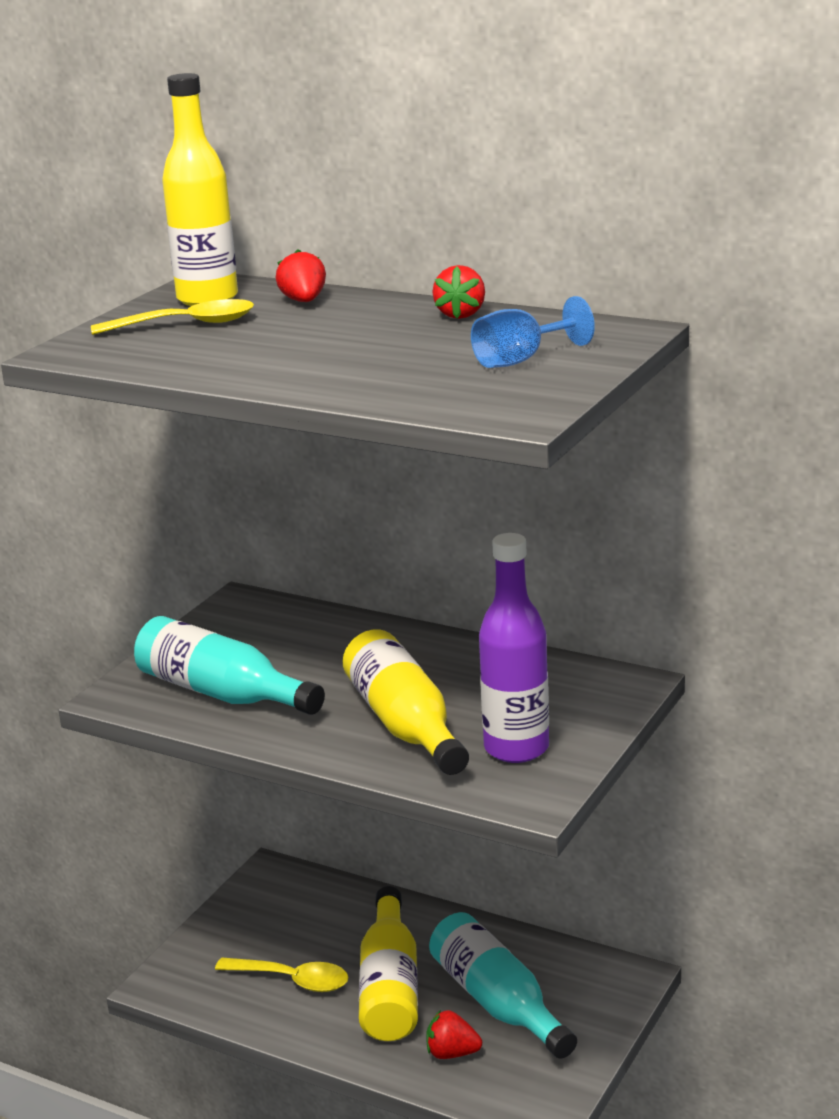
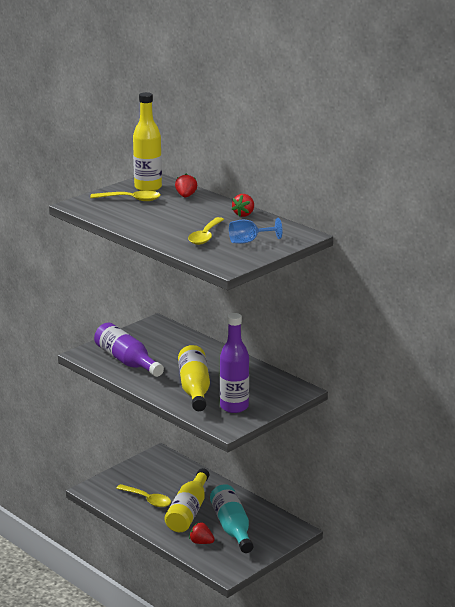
camera: 15 degrees right, 0 degrees up
(222, 693) = (127, 361): turquoise bottle -> purple bottle
(414, 366) = (205, 236): none -> yellow spoon

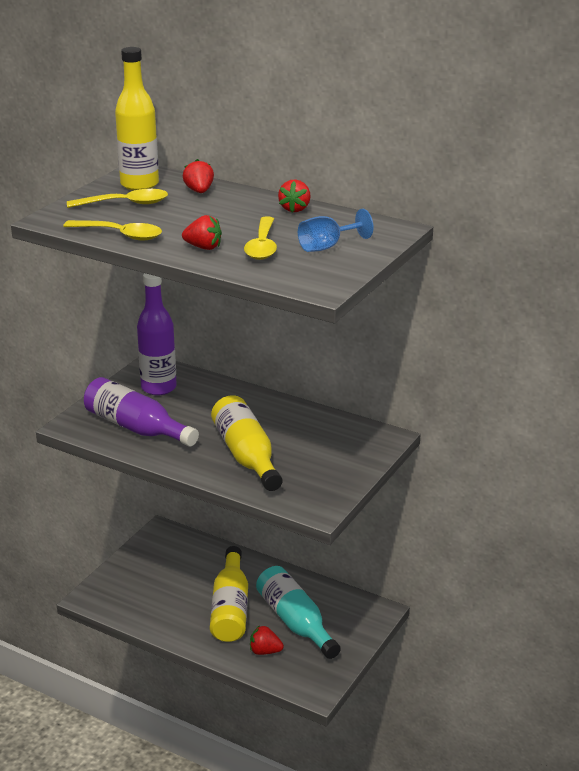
camera: 15 degrees left, 5 degrees up
(147, 500) = (171, 600): yellow spoon -> yellow spoon (120, 235)
(165, 233) = (203, 247): none -> red strawberry
(234, 407) = (312, 475): purple bottle -> purple bottle (159, 388)

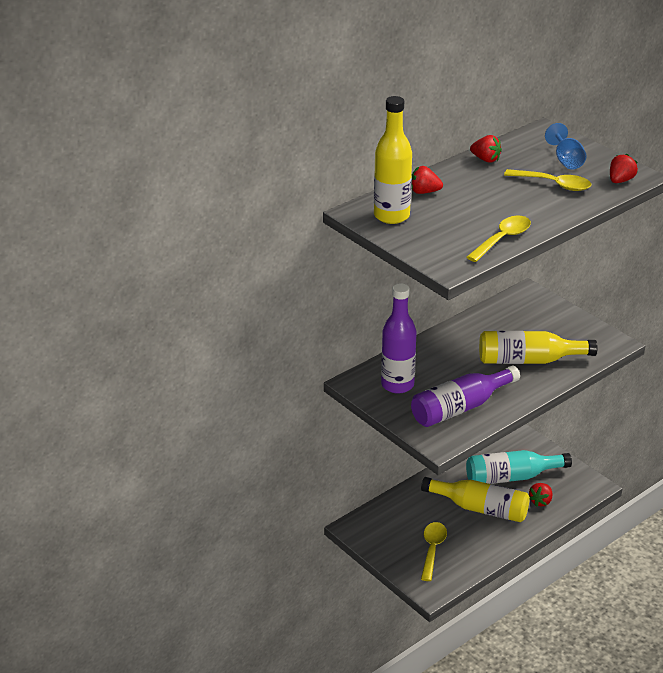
camera: 70 degrees left, 5 degrees up
(125, 204) = (434, 228): yellow spoon -> yellow spoon (432, 549)
(203, 247) = (545, 208): red strawberry -> red strawberry (620, 181)

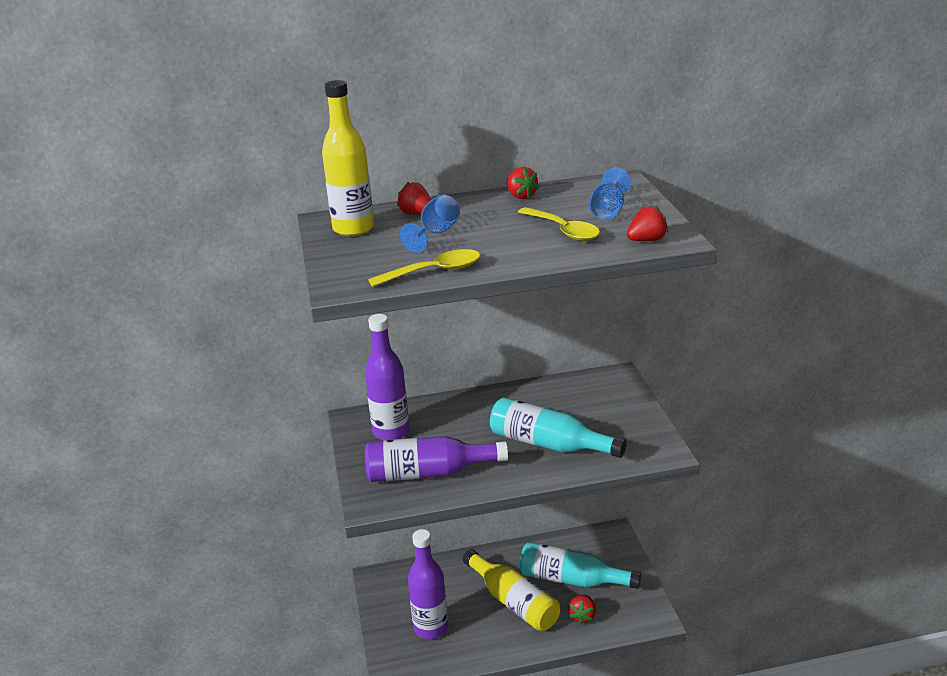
camera: 30 degrees right, 5 degrees down
(432, 549) = (431, 628): yellow spoon -> purple bottle
(463, 207) = (435, 234): none -> blue goblet
(529, 360) = (549, 444): yellow bottle -> turquoise bottle
(540, 501) = (582, 616): red strawberry -> red strawberry turned 45 degrees counterclockwise

